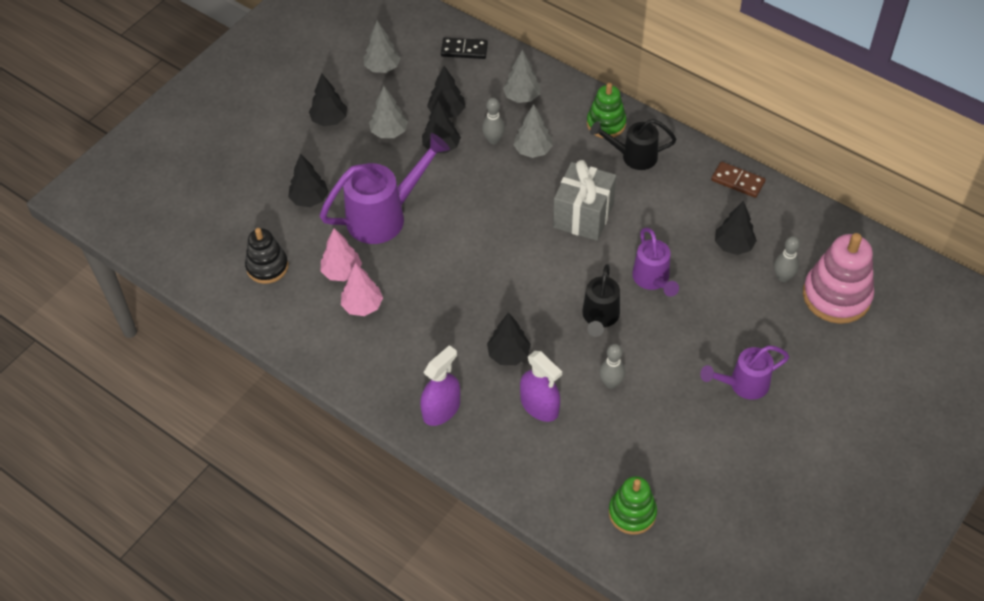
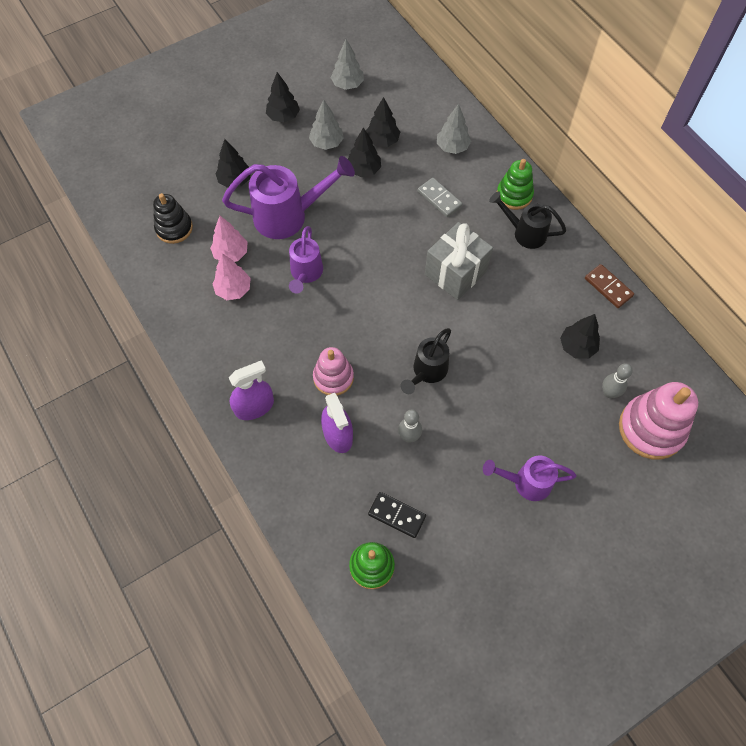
camera: 20 degrees right, 10 degrees up
(464, 50) = (422, 90): black domino -> black domino (397, 515)
(493, 140) = (410, 178): grey bowling pin -> none
(508, 354) = (333, 377): black tree -> pink stacking toy
(533, 150) = (439, 199): grey tree -> grey domino
(652, 280) = (489, 353): purple watering can -> purple watering can (305, 274)

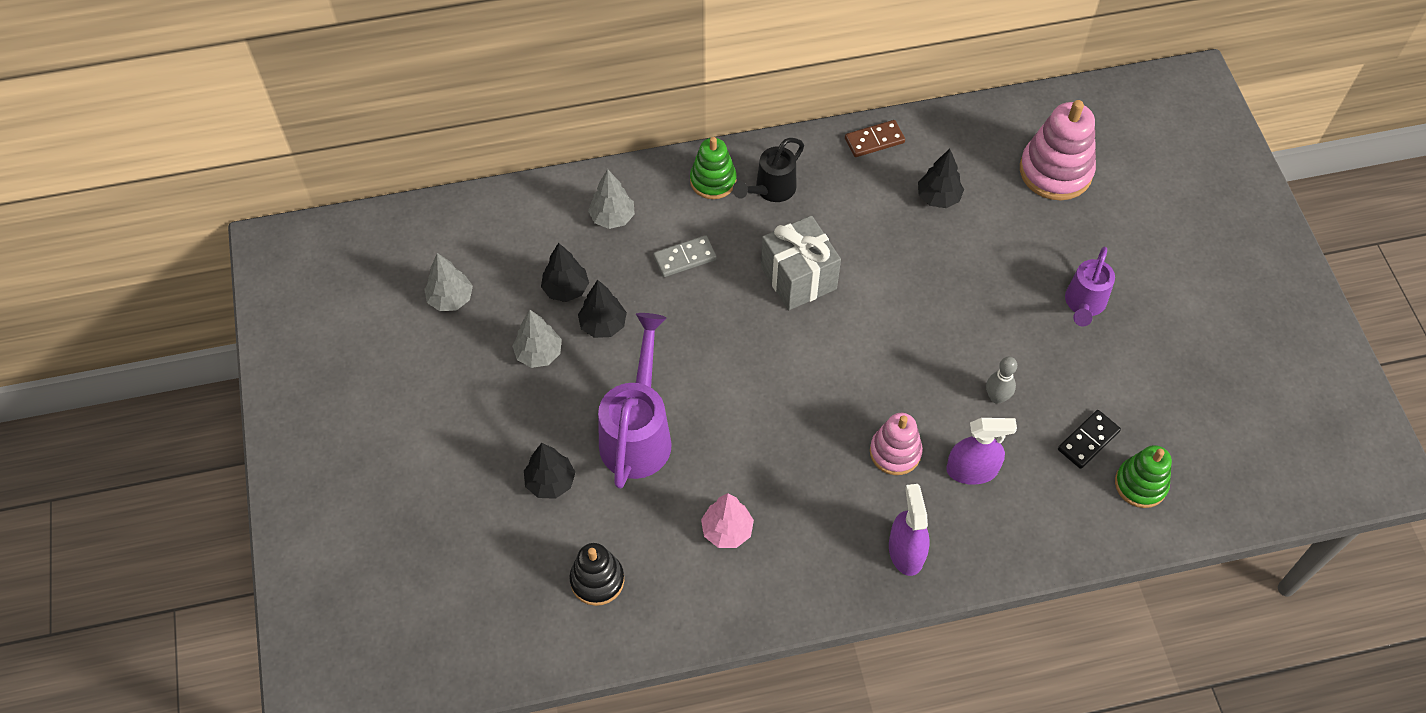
camera: 70 degrees left, 5 degrees down
(231, 253) = (669, 519): pink tree -> none
(283, 117) = (467, 392): black tree -> none
(305, 274) = (736, 439): purple watering can -> none
(427, 372) = (920, 352): black watering can -> none
(609, 393) = (1003, 191): grey bowling pin -> none

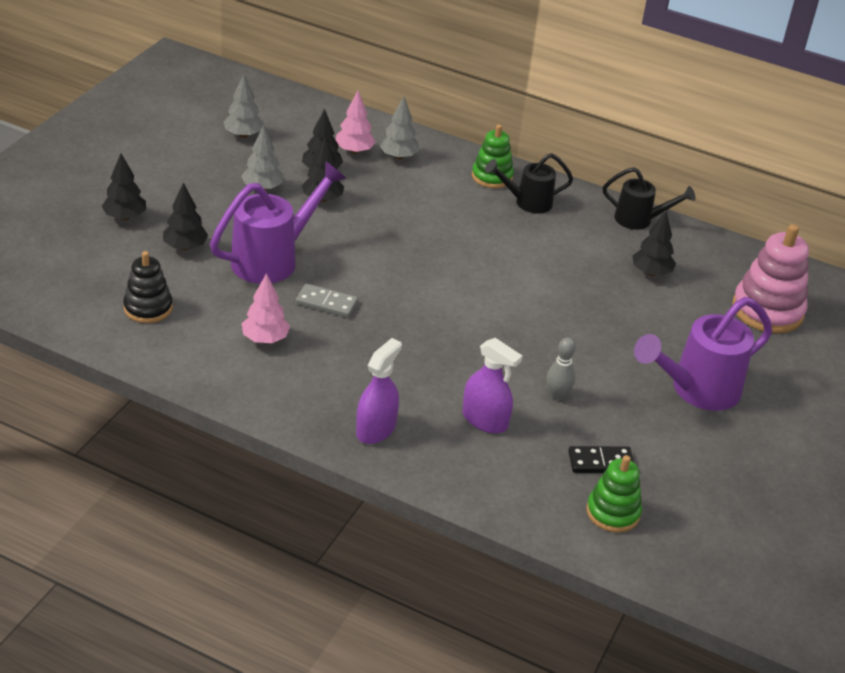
camera: 35 degrees right, 20 degrees down
(459, 491) = (125, 217): none -> black tree
(568, 241) = (354, 151): none -> pink tree
(684, 258) = (421, 200): grey domino -> grey domino (326, 303)
(798, 278) = (488, 253): grey gift -> none
(874, 140) = (639, 220): brown domino -> black watering can
(895, 452) = (439, 375): pink stacking toy -> none
(1084, 304) = (697, 390): purple watering can -> purple watering can, size x1.63

